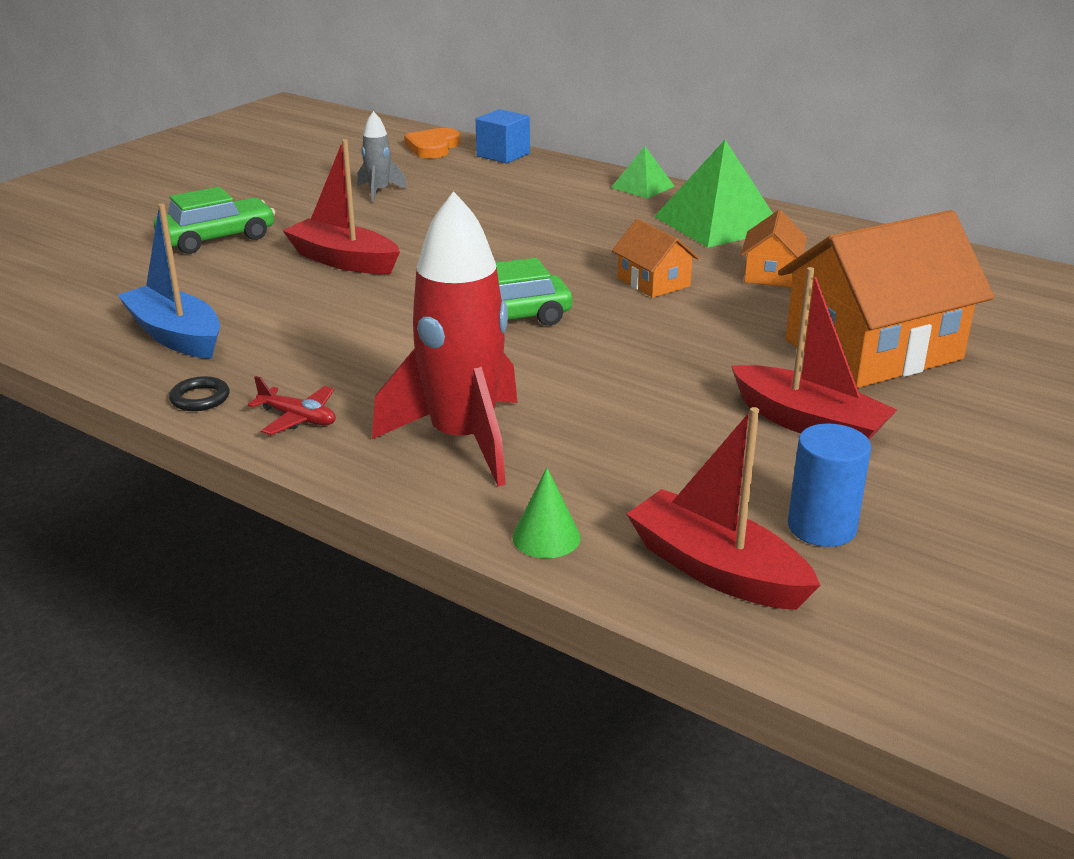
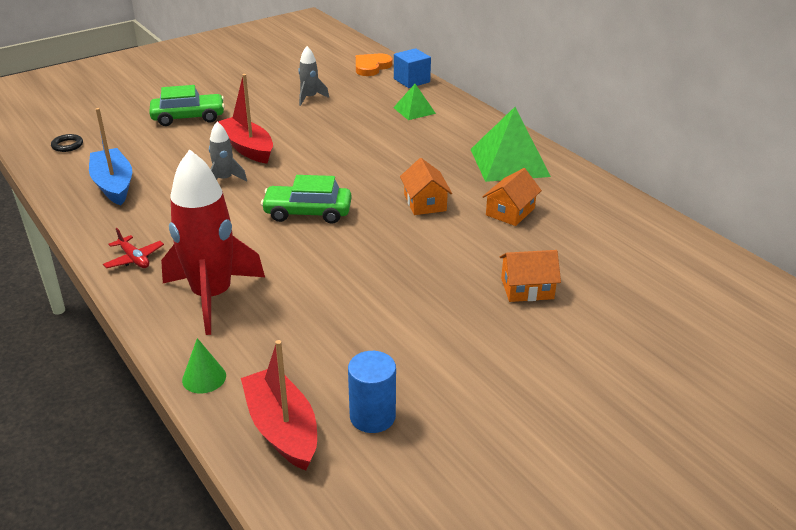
camera: 20 degrees right, 5 degrees up
(200, 398) = (94, 232): black ring -> black ring (67, 145)
(345, 302) = (224, 179): none -> grey rocket
(643, 187) = (483, 123): green pyramid -> green pyramid (414, 110)
(808, 423) = (432, 336): red boat -> none
(873, 349) = (527, 288): orange house -> orange house, size x0.47

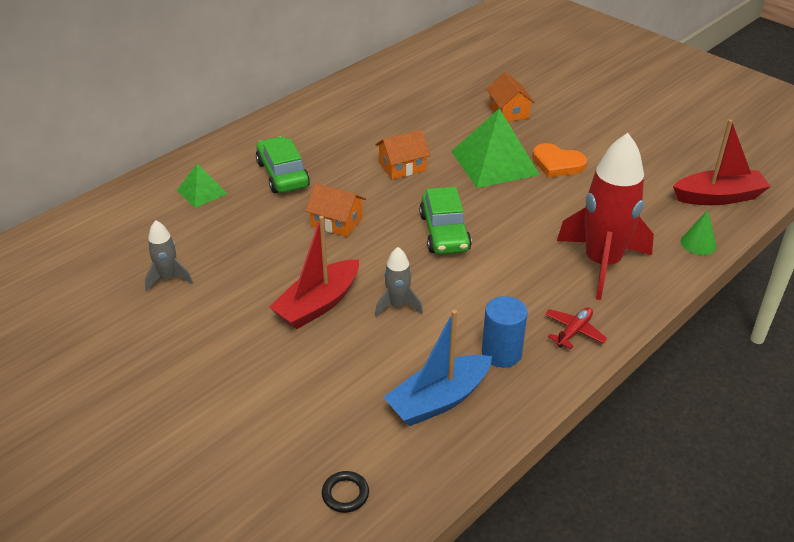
camera: 100 degrees left, 5 degrees up
(188, 117) = (238, 383): green car -> green car (282, 174)
(282, 428) = (718, 197): red boat -> red boat turned 150 degrees counterclockwise
(371, 67) = (67, 239): orange heart -> orange heart (557, 163)
(372, 416) = (681, 162): blue cylinder -> blue cylinder (501, 353)
(411, 80) = (115, 202): blue cube -> none
(509, 162) = (313, 127): green pyramid -> green pyramid (494, 162)
(510, 212) = (402, 123): orange house -> orange house (336, 222)

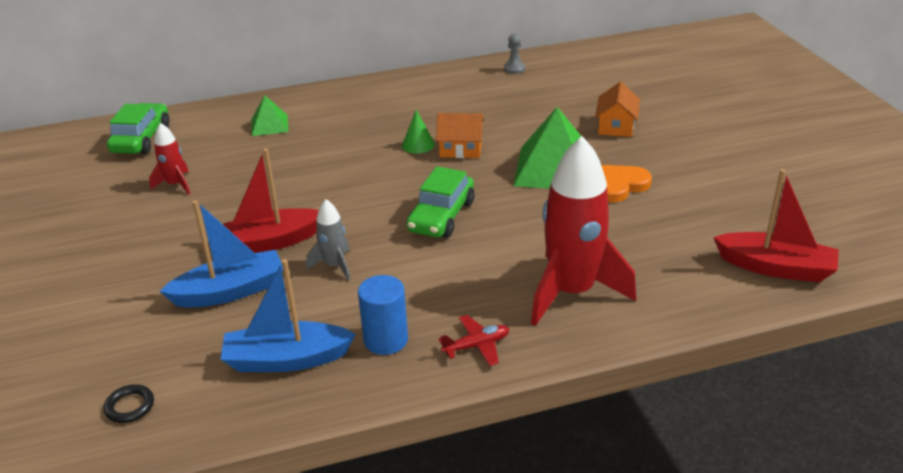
camera: 30 degrees right, 5 degrees down
(168, 278) = (175, 184): grey rocket -> red rocket
(282, 174) = (348, 128): green car -> green car (141, 139)
(329, 360) = (230, 291): none -> blue boat
(336, 222) = (354, 179): orange house -> none
(377, 79) = (514, 69): none -> grey pawn
(557, 163) = (619, 186): orange heart -> orange heart turned 90 degrees clockwise
(698, 243) = (702, 306): green cone -> green cone (418, 145)

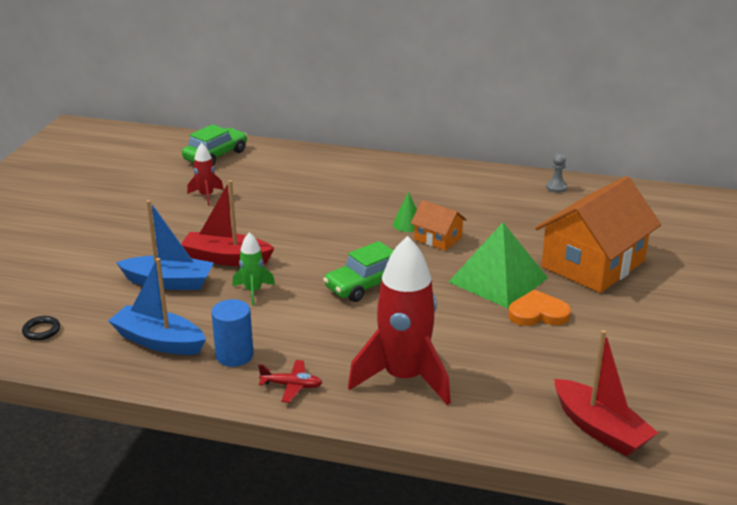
camera: 30 degrees right, 5 degrees down
(269, 125) = (312, 173): green pyramid -> none
(334, 266) = (253, 291): grey rocket -> green rocket
(616, 126) = (593, 264): orange house -> orange house, size x2.11

